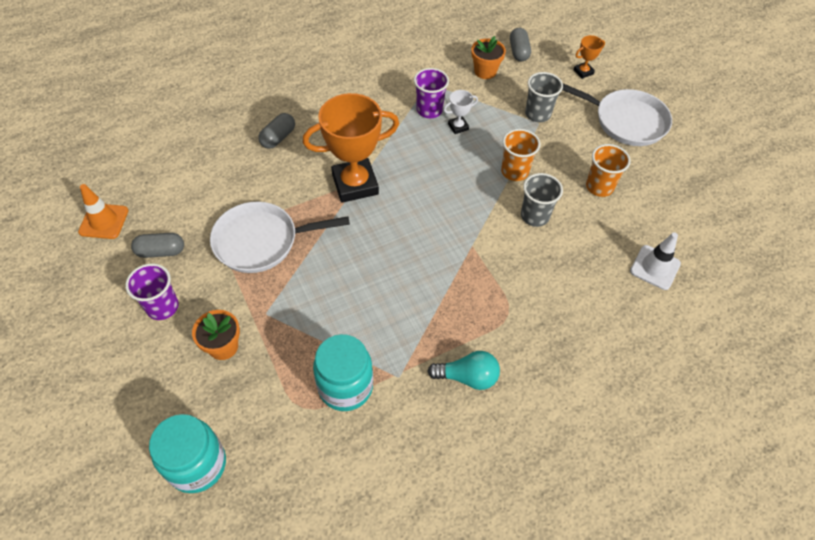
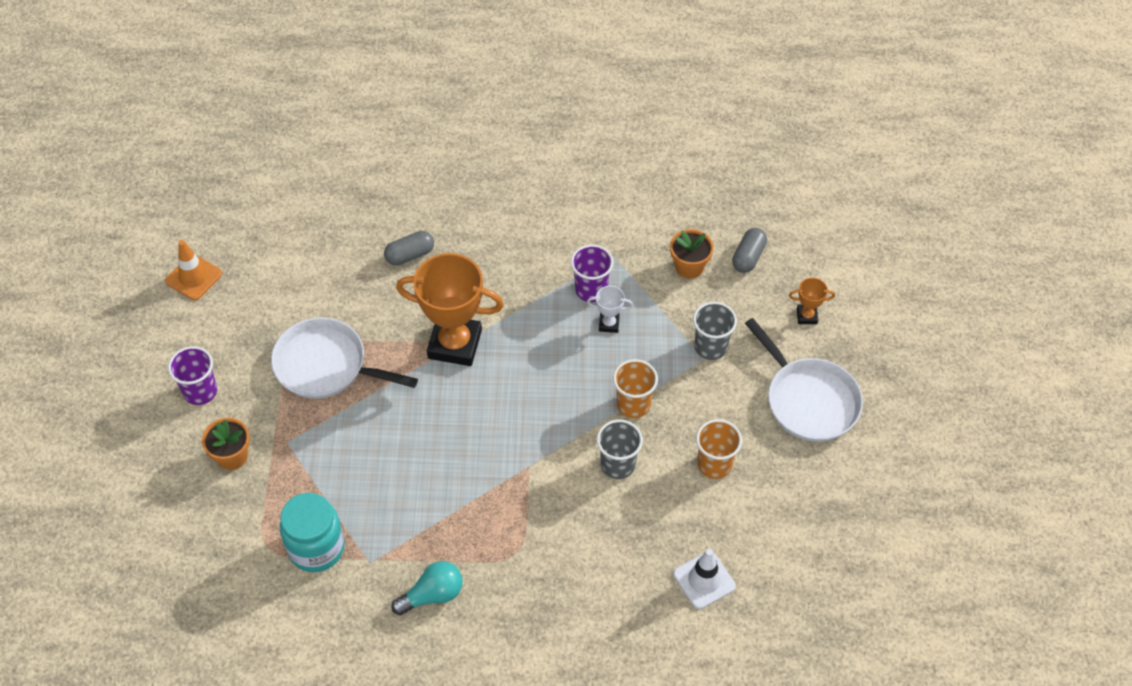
camera: 30 degrees right, 0 degrees up
(161, 251) = (228, 333): grey capsule -> none
(197, 465) = (153, 553): turquoise jar -> none
(467, 377) = (433, 595): turquoise light bulb -> turquoise light bulb turned 60 degrees counterclockwise

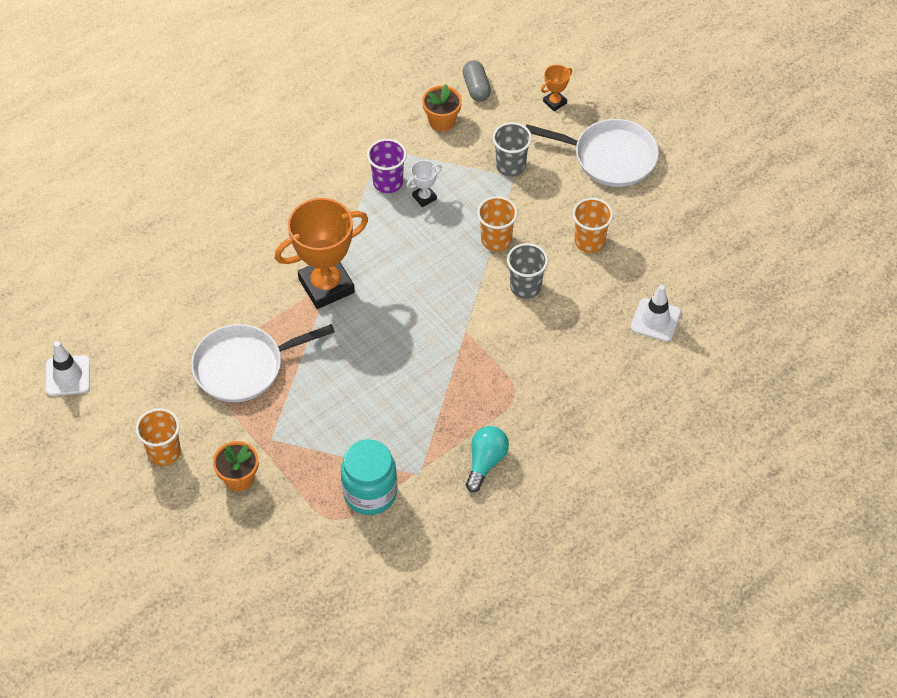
camera: 40 degrees left, 0 degrees up
(193, 277) = (68, 376): orange traffic cone -> white traffic cone
(200, 391) = (164, 452): purple cup -> orange cup
(410, 255) = (226, 246): grey capsule -> none

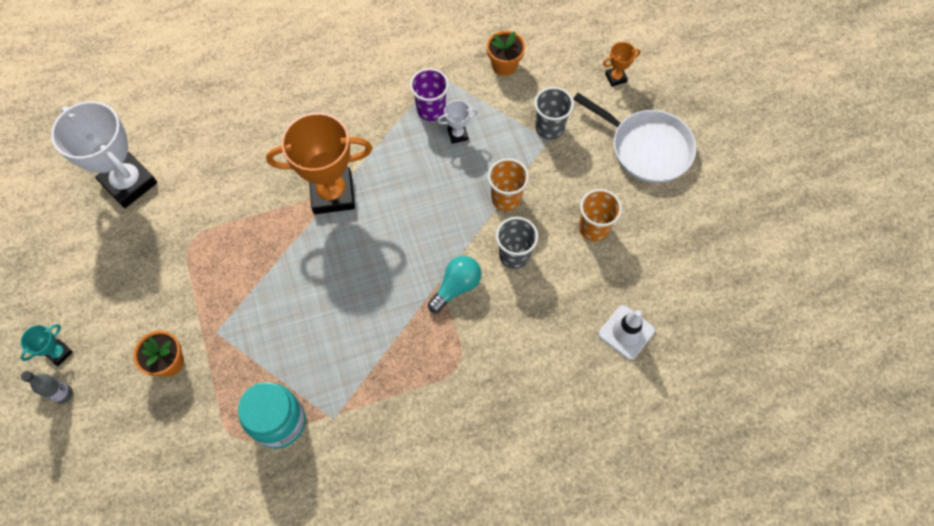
camera: 20 degrees right, 10 degrees up
(68, 376) = (72, 207): white traffic cone -> none
(115, 337) = (129, 183): none -> white trophy
(126, 505) = (59, 353): none -> turquoise trophy
(149, 537) = (63, 394): none -> grey bottle
(164, 452) = (117, 311): orange cup -> none
(244, 366) = (224, 250): white pan -> none
(476, 88) = (549, 42): grey capsule -> none
(485, 462) = (401, 428): turquoise light bulb -> turquoise light bulb (456, 287)

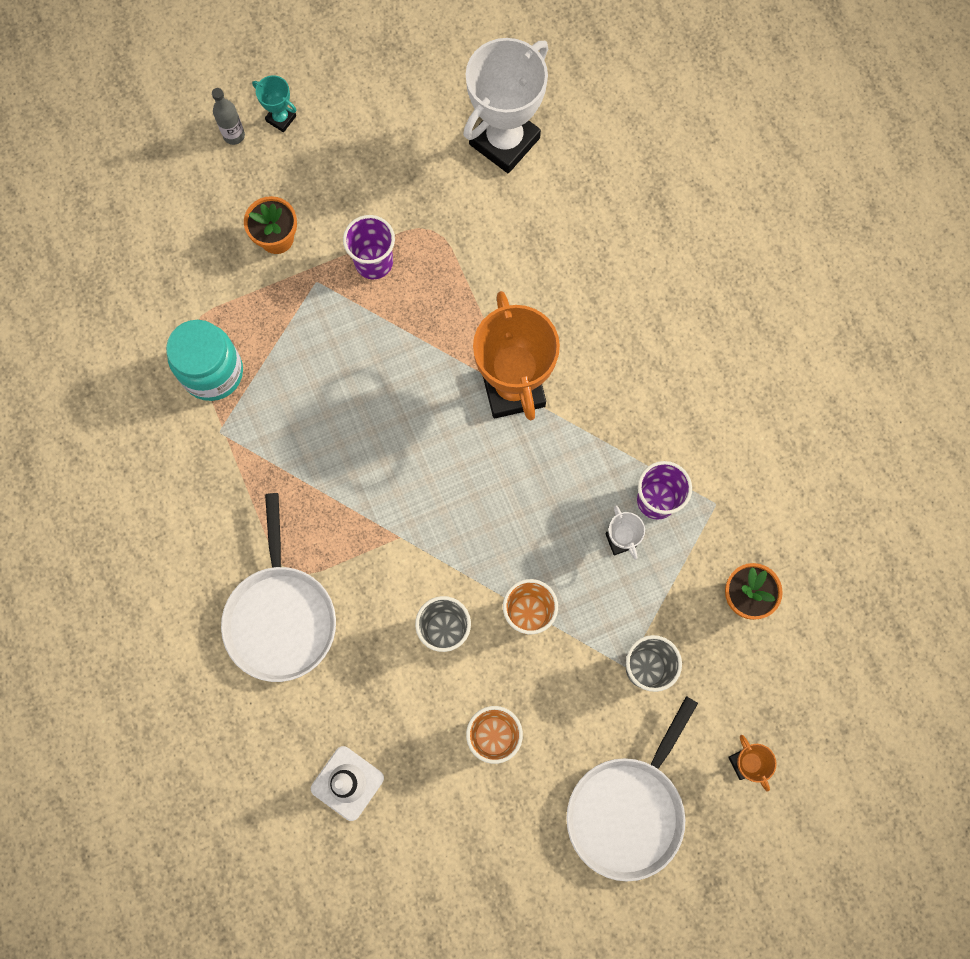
camera: 85 degrees right, 10 degrees up
(209, 286) = (374, 262): none -> purple cup
(456, 287) = (395, 559): turquoise light bulb -> none
(495, 375) = (280, 617): none -> white pan

